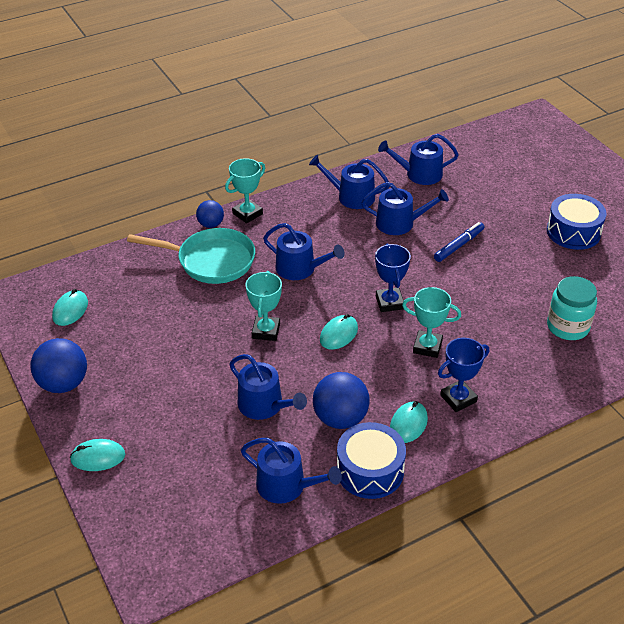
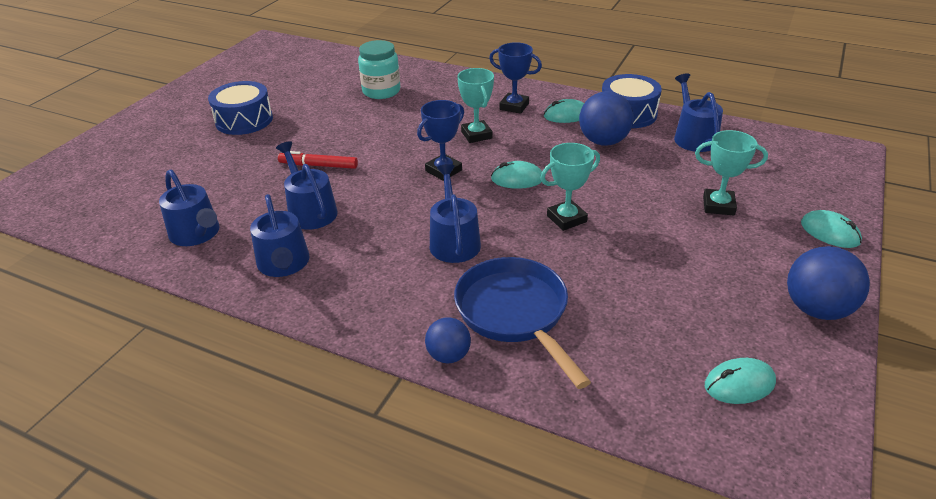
camera: 125 degrees left, 5 degrees down
(211, 261) = (514, 313): turquoise pan -> blue pan
(247, 214) = (394, 333): turquoise trophy -> turquoise trophy (718, 206)
(264, 406) = (645, 178): blue watering can -> none
(459, 246) = (318, 165): blue marker -> red marker

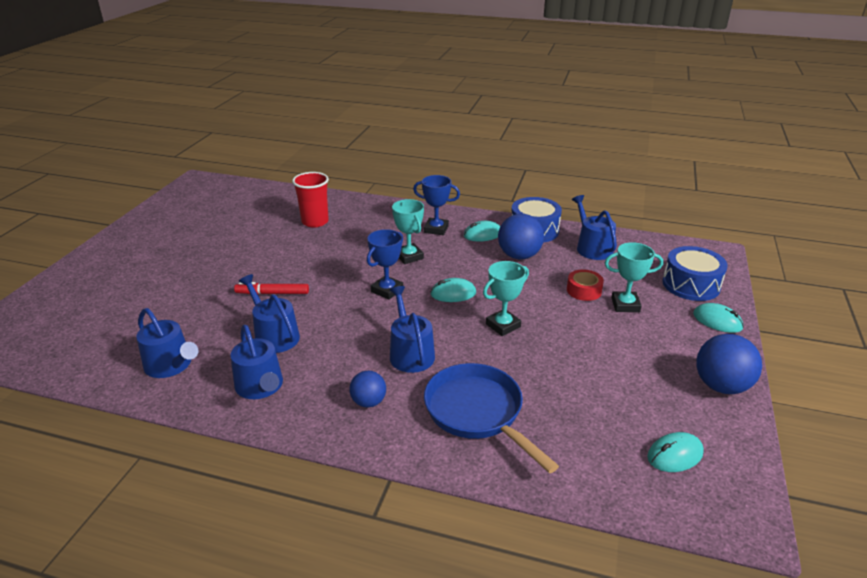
camera: 10 degrees left, 5 degrees down
(244, 120) = (192, 255): blue drum -> blue drum (691, 285)
(381, 91) = (315, 222): turquoise jar -> red cup
(448, 355) = (428, 456): blue ball -> blue ball (368, 402)
(671, 186) = (584, 290): none -> red tape

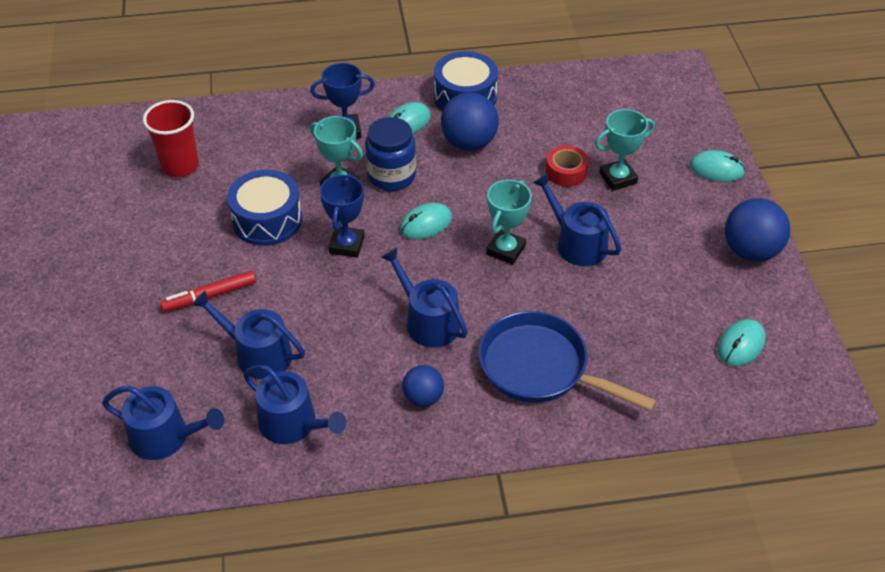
camera: 25 degrees left, 15 degrees up
(449, 260) = (391, 176): none -> blue jar
(592, 247) = (544, 104): blue watering can -> blue watering can (576, 243)
(691, 285) = (671, 127): blue drum -> blue drum (267, 220)

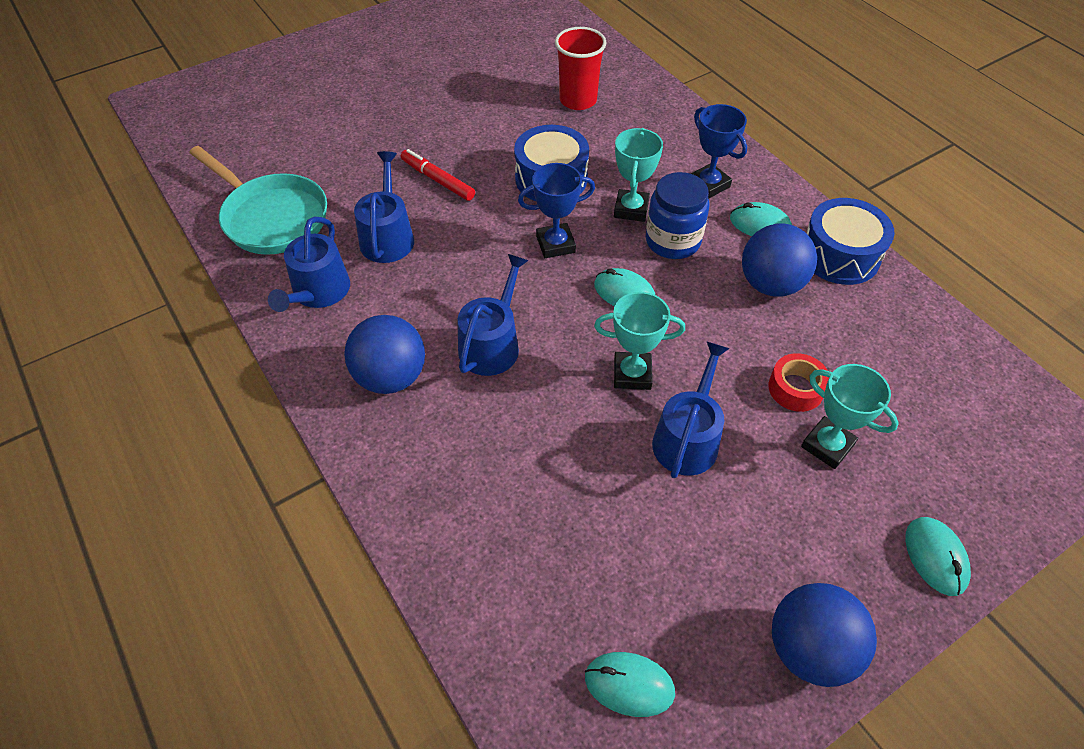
camera: 65 degrees right, 5 degrees up
(166, 437) = (272, 218): blue watering can -> turquoise pan
(423, 398) = (391, 377): blue ball -> blue ball, size x1.67
(540, 368) = (478, 466): blue pan -> none

